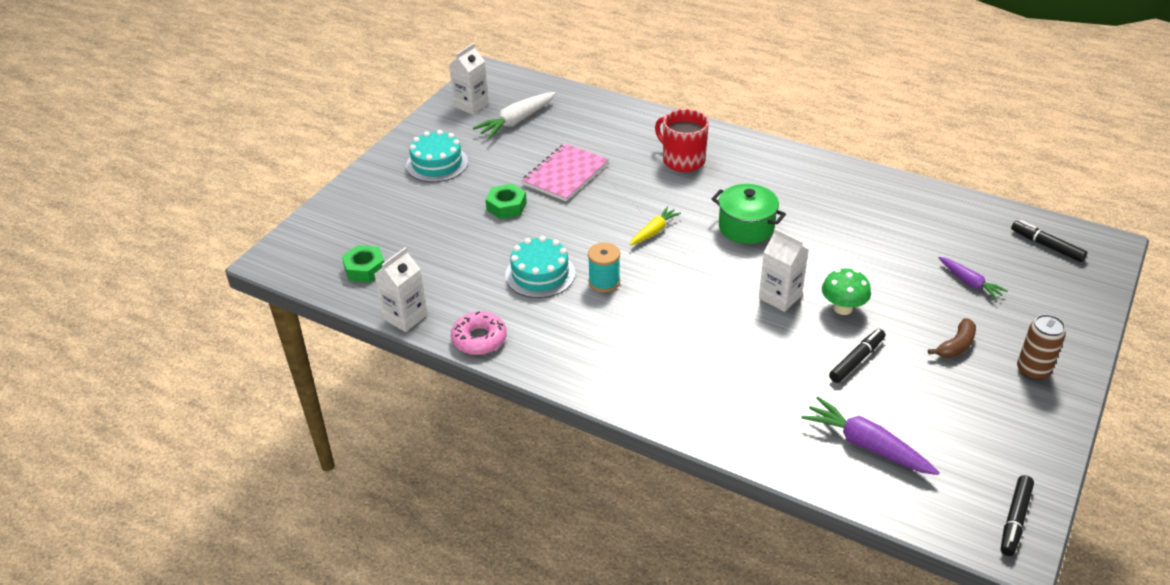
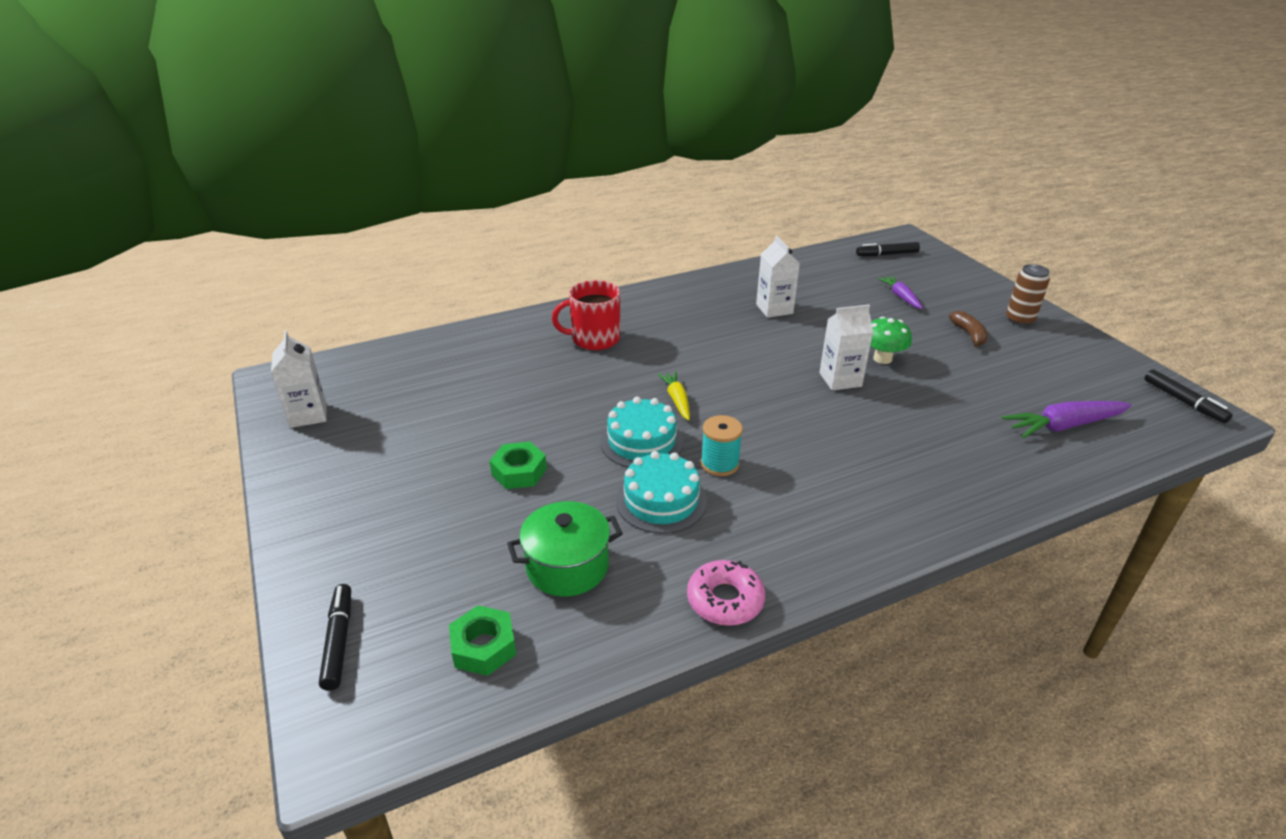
camera: 55 degrees left, 5 degrees down
(405, 317) = (622, 650): white carton -> white carton (774, 309)
(437, 163) = (369, 487): turquoise cake -> turquoise cake (641, 442)
(516, 121) = (387, 399): white carrot -> none
(565, 174) = (521, 410): pink notebook -> none
(746, 227) = (729, 352): green pot -> green pot (567, 566)
(857, 360) = (953, 382): black marker -> black marker (339, 641)
(970, 282) = (900, 297): purple carrot -> purple carrot turned 105 degrees counterclockwise

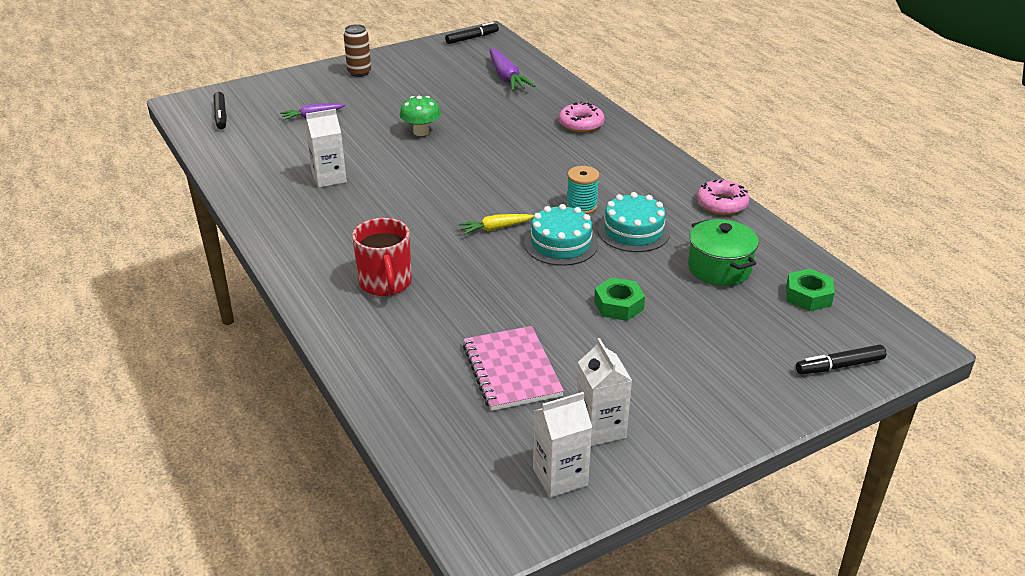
camera: 95 degrees left, 0 degrees up
(447, 398) = (511, 370): none -> pink notebook
(840, 379) = (455, 152): white carton -> white carton (600, 429)
(941, 483) = (581, 124): none -> pink donut
(969, 334) = (382, 94): brown banana -> none

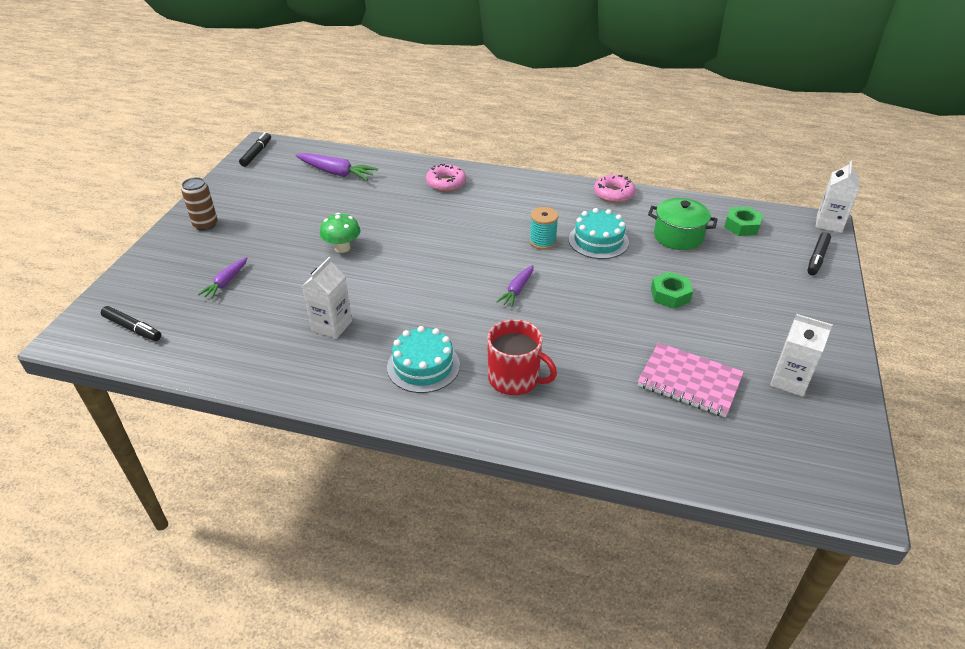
camera: 45 degrees left, 5 degrees up
(495, 228) = (517, 290): yellow carrot -> purple carrot
(560, 477) = (822, 428): white carton -> white carton (829, 223)
(561, 244) = (573, 275): turquoise cake -> turquoise cake (423, 366)

